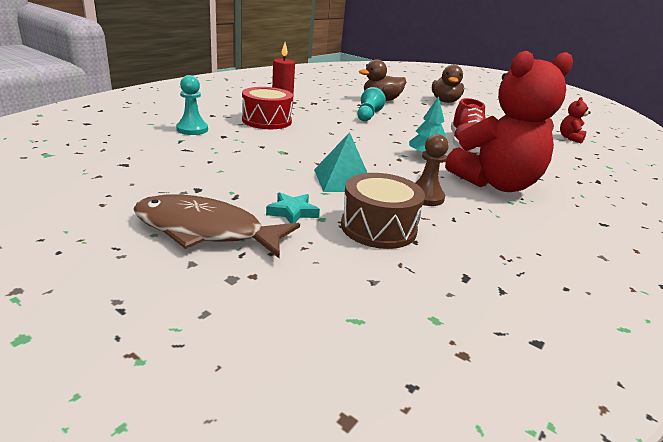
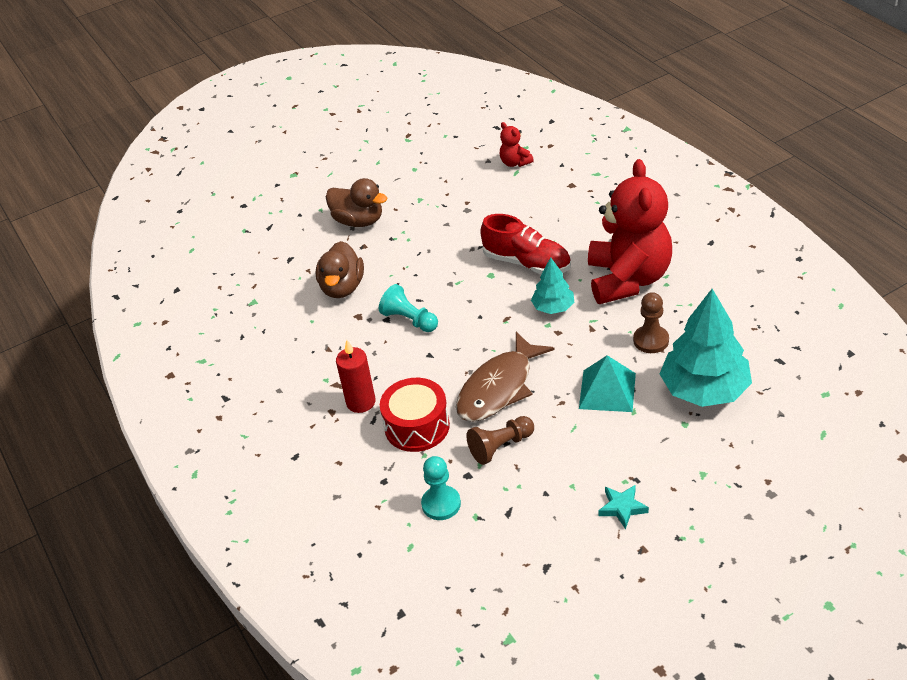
camera: 60 degrees left, 15 degrees up
(206, 231) = (699, 504): brown fish -> brown fish (499, 388)
(256, 144) = (500, 447): none -> brown pawn
(292, 212) = (671, 442): turquoise star -> turquoise star (622, 508)
(378, 227) = (704, 390): brown drum -> turquoise tree

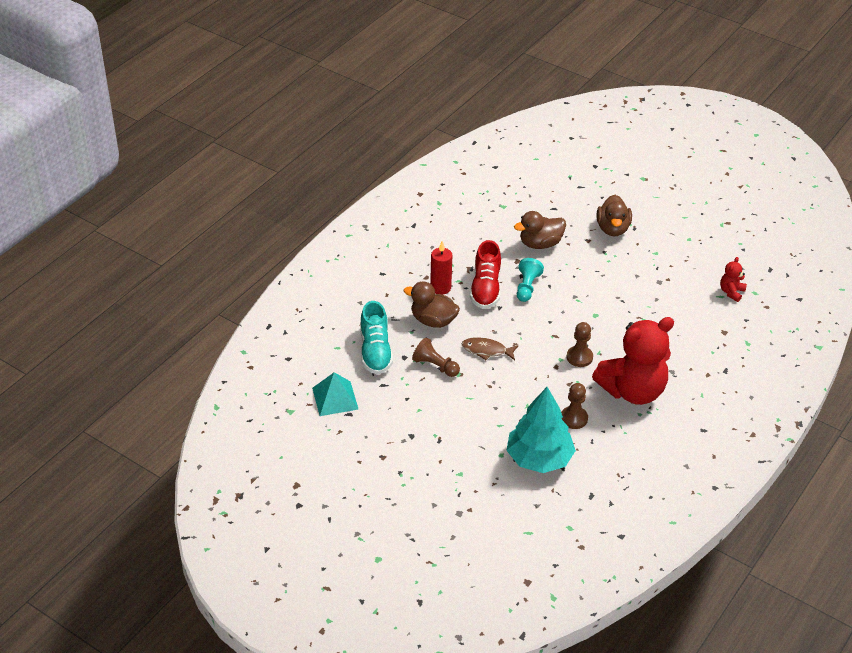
camera: 60 degrees right, 0 degrees up
(417, 426) = (433, 321): red drum -> brown duck
(441, 504) = (375, 351): turquoise pawn -> turquoise shoe
(499, 388) = (486, 350): brown fish -> brown fish, size x0.60
(527, 263) = (619, 331): red shoe -> red shoe (485, 288)
(553, 307) = (579, 357): turquoise tree -> brown pawn
(607, 390) = (512, 406): turquoise pyramid -> turquoise pyramid (335, 398)
(622, 508) = (412, 439): turquoise star -> none

